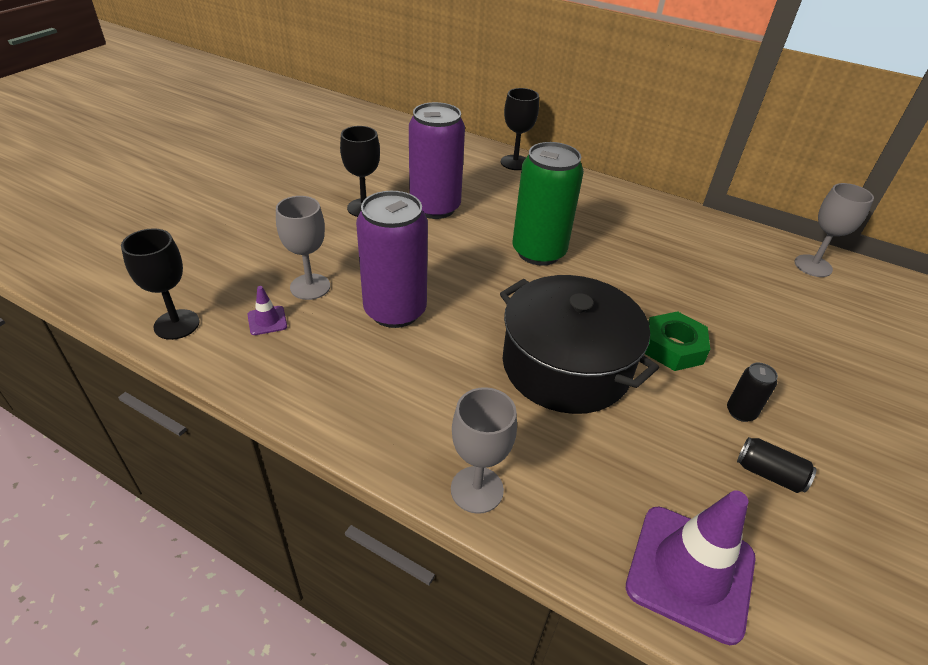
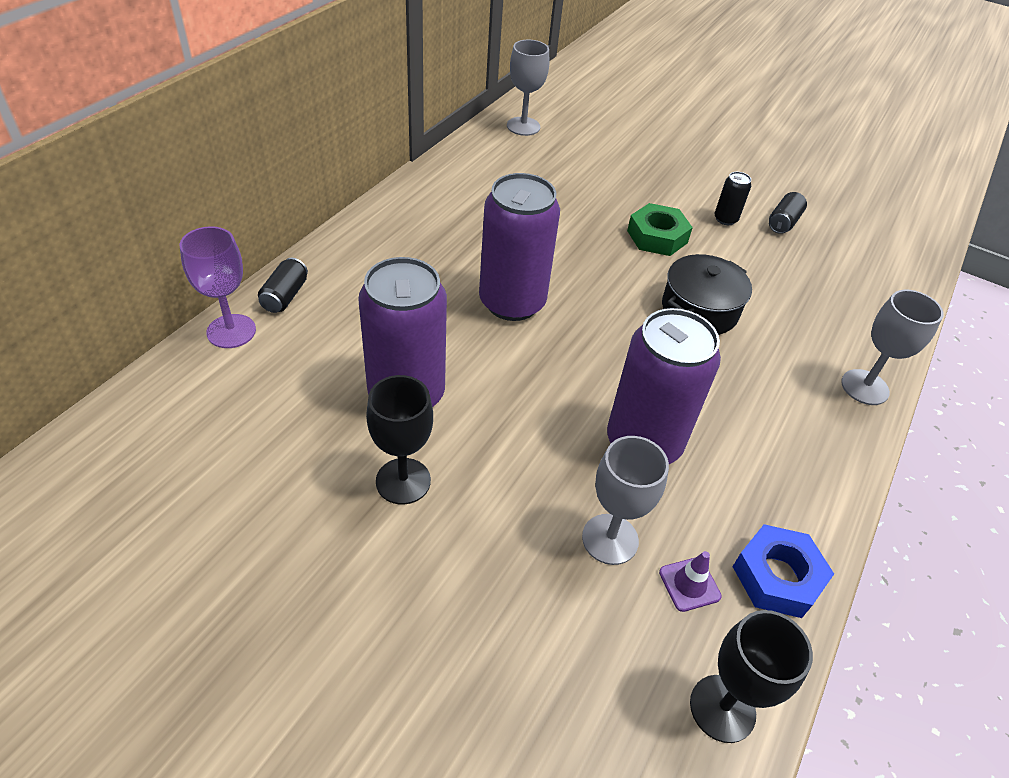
camera: 90 degrees left, 5 degrees up
(262, 369) = (777, 576): none -> blue nut
(478, 149) = (231, 331): none -> purple goblet
(515, 163) = (285, 296): black goblet -> black can
(539, 252) = (512, 302): green can -> purple can
(566, 366) = (699, 309): black pot -> black pot, size x0.61
(690, 572) = (883, 281): purple traffic cone -> none

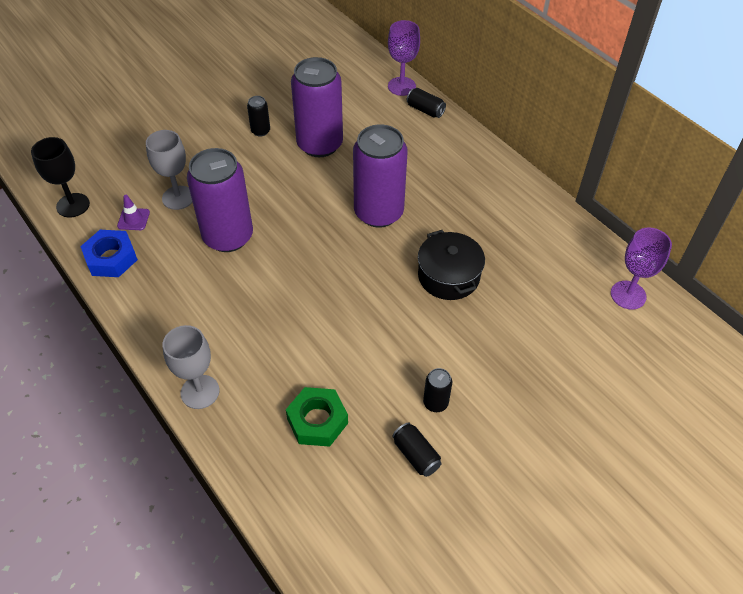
camera: 115 degrees right, 5 degrees up
(403, 481) = (260, 131): black goblet -> black can
(523, 126) = (628, 295): grey goblet -> purple goblet
(657, 237) = (425, 333): green nut -> green nut (317, 421)
(699, 309) = (326, 322): black pot -> black pot (448, 276)

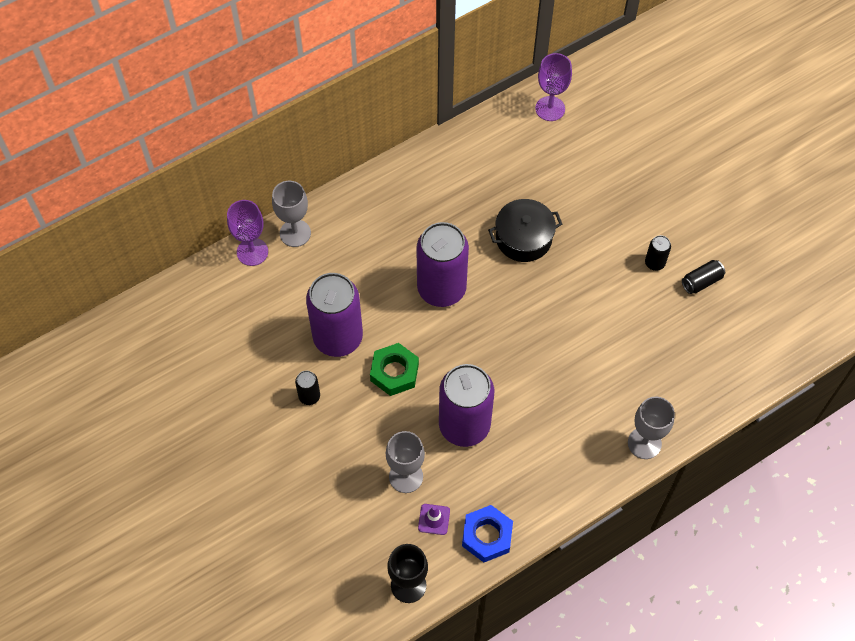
camera: 85 degrees left, 10 degrees up
(317, 421) = (672, 350): green nut -> green nut (394, 372)
(425, 110) = (295, 233): black can -> grey goblet

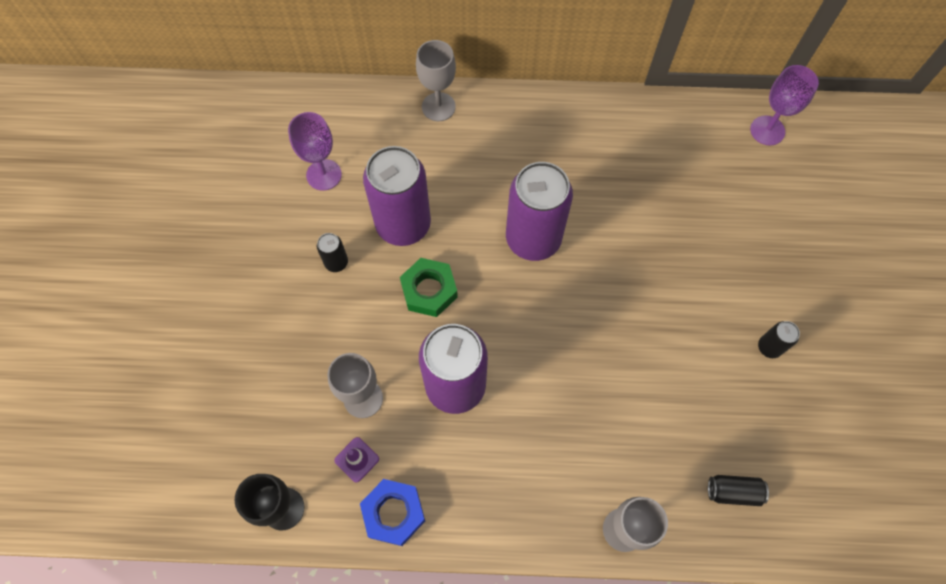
camera: 35 degrees right, 5 degrees up
(252, 252) = (388, 101): purple goblet -> purple goblet (324, 175)
(523, 238) = (649, 239): black pot -> none
(701, 281) = (807, 398): black can -> black can (733, 492)

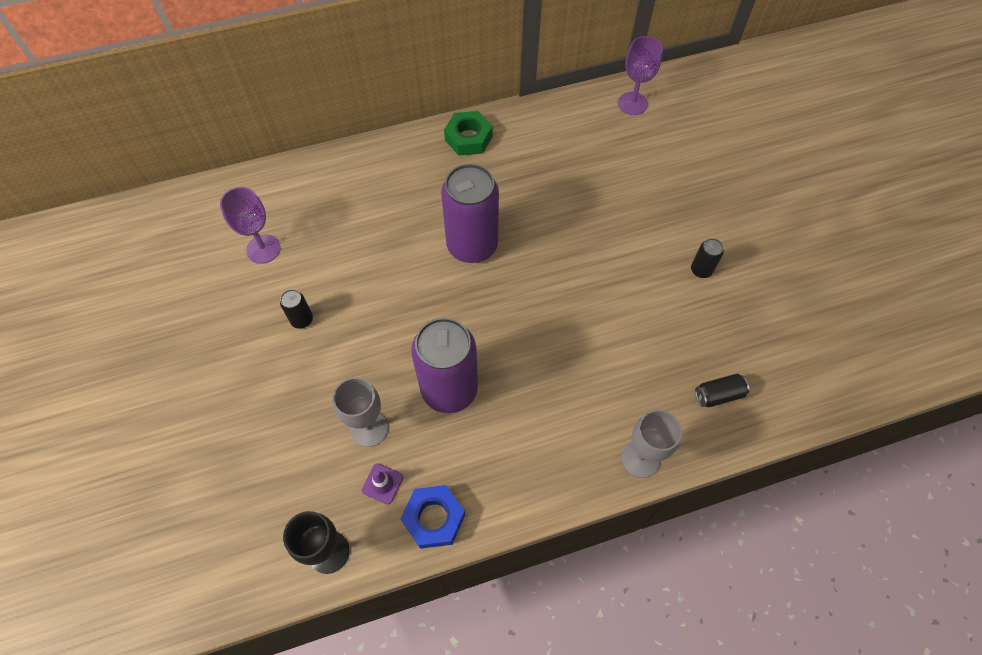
camera: 20 degrees left, 5 degrees down
(403, 224) = (352, 269): purple can -> none
(429, 290) = (396, 316): green nut -> green nut (468, 138)
(438, 107) = (348, 162): grey goblet -> none

